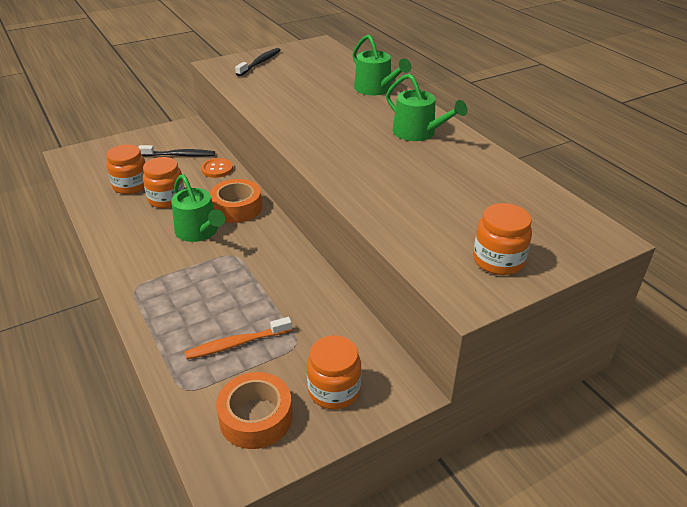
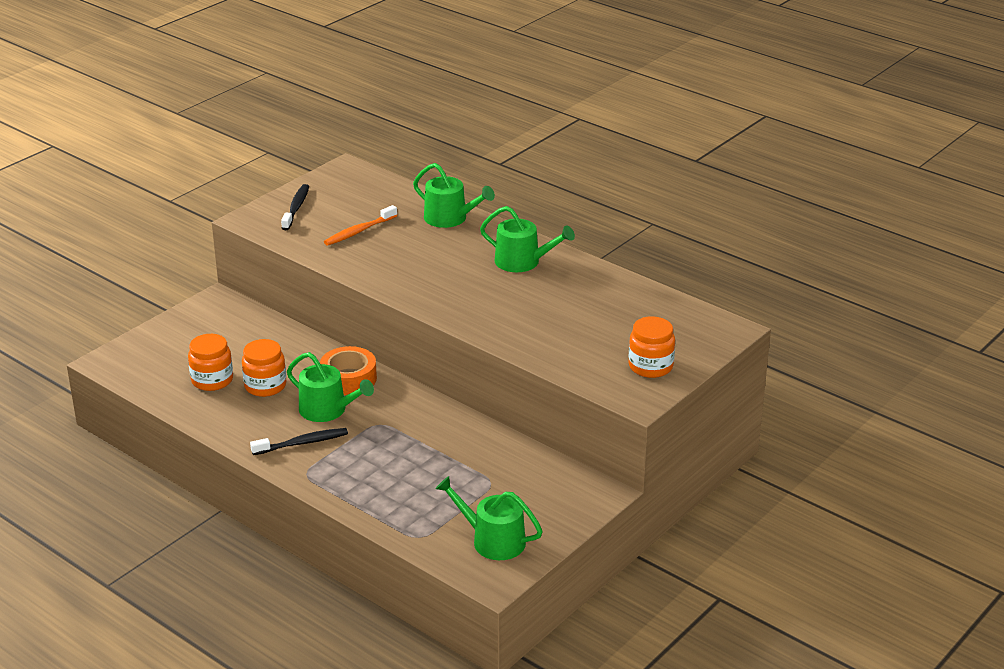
camera: 20 degrees left, 5 degrees down
(179, 155) = (238, 336): black toothbrush -> black toothbrush (302, 443)
(217, 169) = (294, 342): orange button -> none
(236, 344) = (438, 495): orange toothbrush -> orange toothbrush (359, 231)
(256, 417) = (492, 540): orange tape -> green watering can
(334, 390) = (544, 507): orange jar -> none

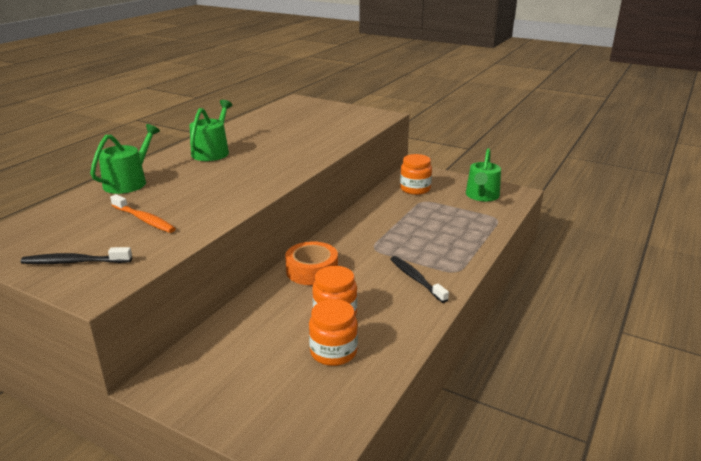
camera: 100 degrees left, 5 degrees down
(327, 410) = (363, 274): green watering can -> none
(650, 366) = (346, 114): orange jar -> orange jar (415, 189)

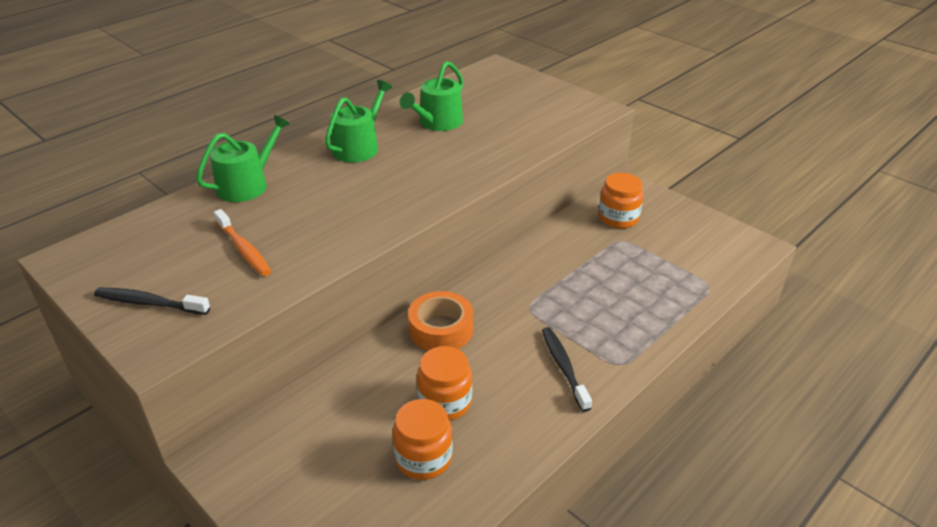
camera: 15 degrees right, 10 degrees up
(482, 196) = (704, 244): green watering can -> green watering can (437, 123)

